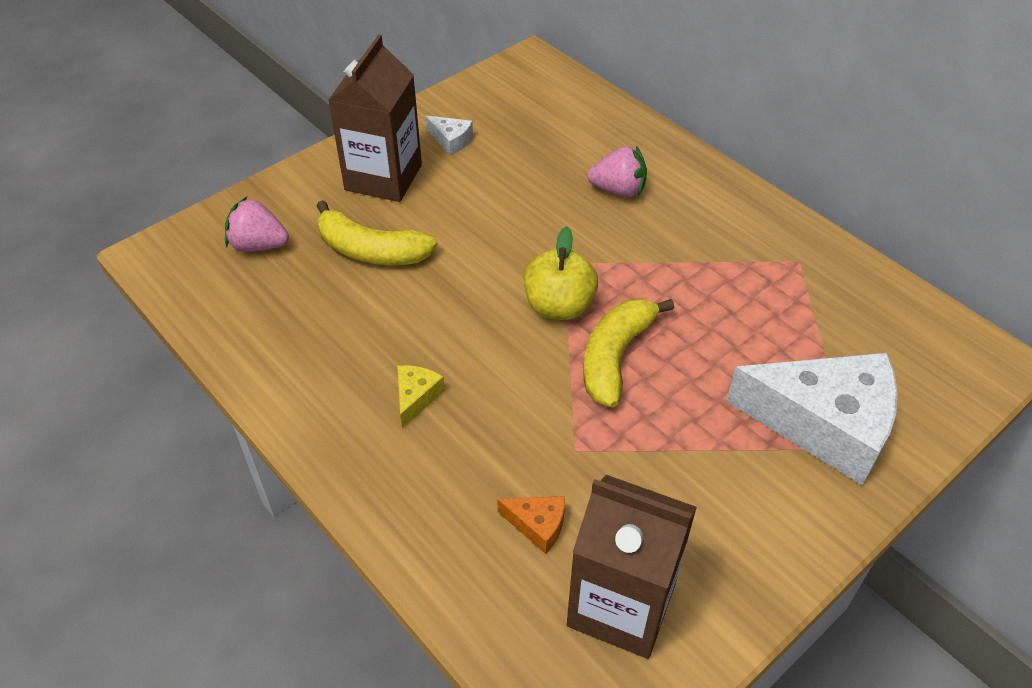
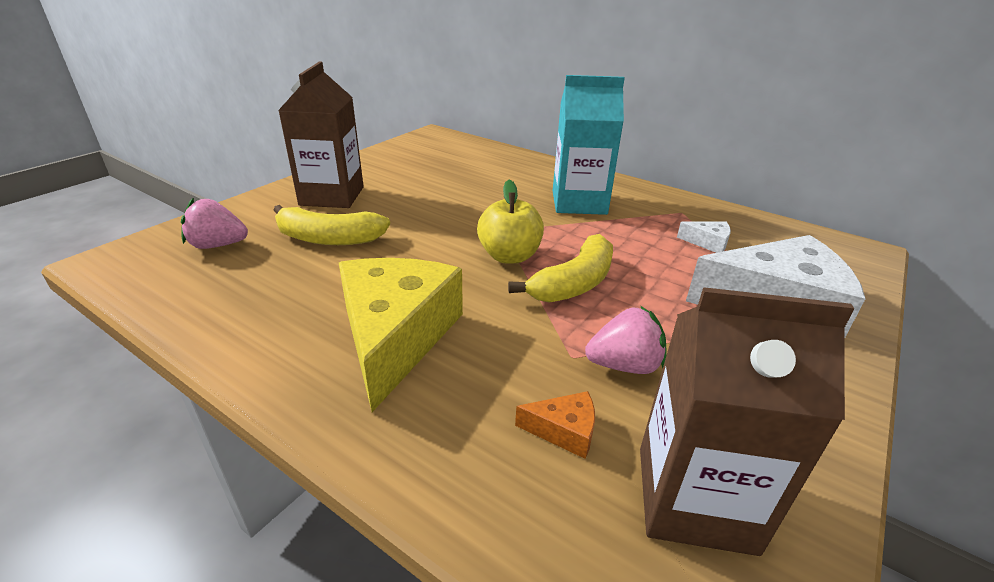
camera: 15 degrees left, 15 degrees down
(416, 397) = (396, 336): yellow cheese -> yellow cheese, size x2.47
(451, 140) = (384, 173): white cheese -> white cheese (708, 243)
(615, 357) = (574, 283): yellow banana -> yellow banana turned 150 degrees counterclockwise
(618, 190) = (526, 188): pink strawberry -> pink strawberry (624, 365)
(675, 227) = (579, 202): none -> turquoise carton

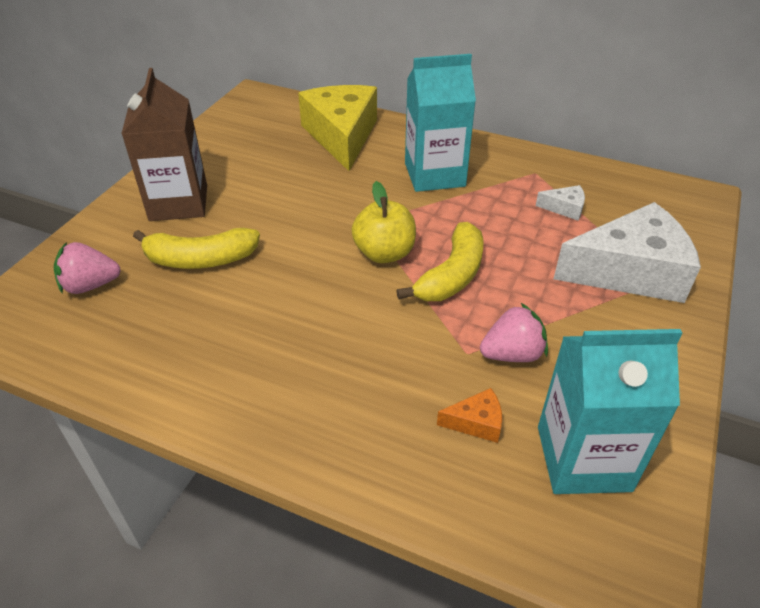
camera: 10 degrees left, 10 degrees up
(396, 336) = (309, 359): yellow cheese -> yellow cheese (342, 136)
(695, 498) = (583, 458): brown carton -> turquoise carton

